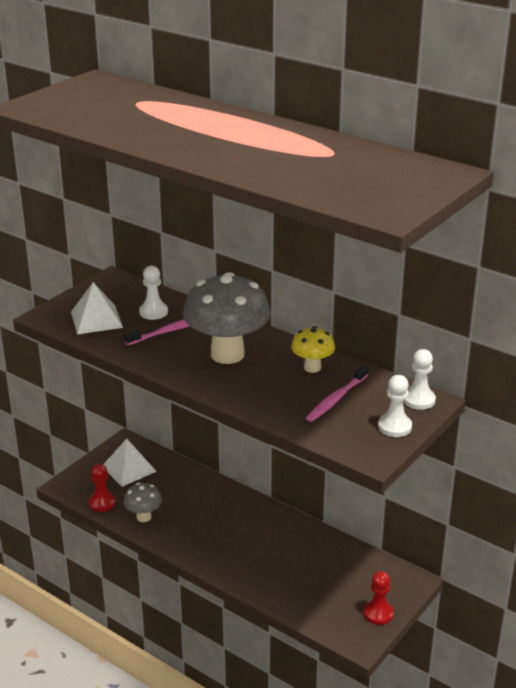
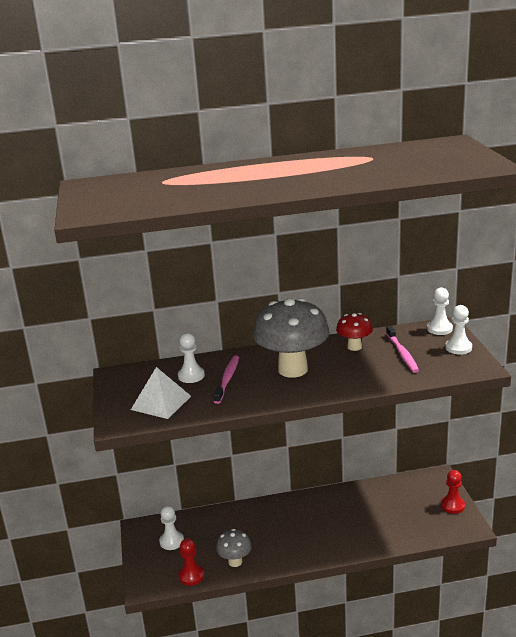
camera: 45 degrees left, 5 degrees down
(129, 468) = (171, 541): white pyramid -> white pawn
(312, 367) = (354, 347): yellow mushroom -> red mushroom

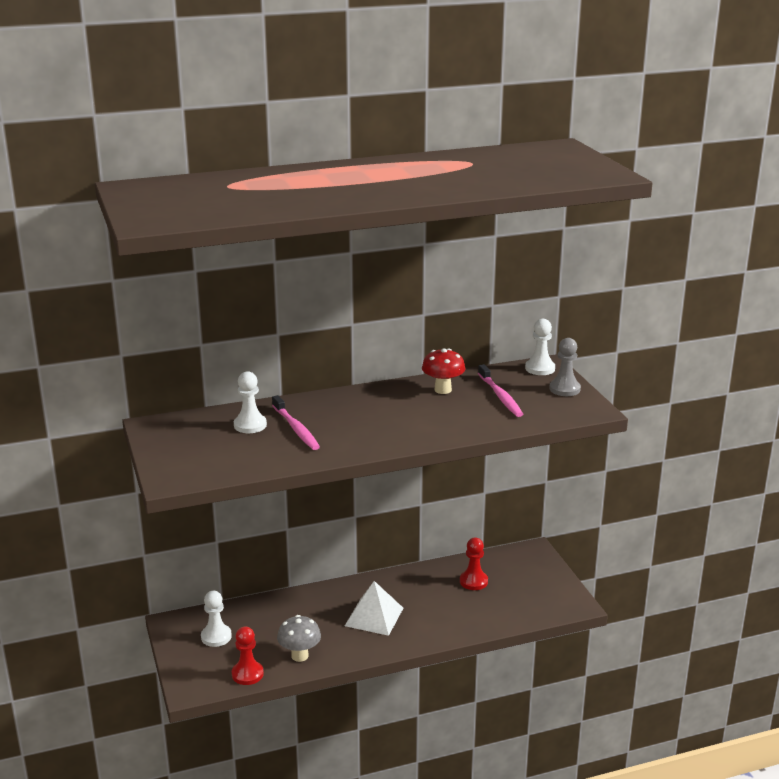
camera: 10 degrees left, 0 degrees up
(161, 403) = (219, 456): white pyramid -> white pyramid (374, 616)
(227, 379) = (296, 428): pink toothbrush -> pink toothbrush turned 150 degrees clockwise
(293, 369) = (373, 416): grey mushroom -> none
(452, 505) = (553, 582): red pawn -> red pawn (473, 581)
(458, 348) = (564, 389): white pawn -> grey pawn

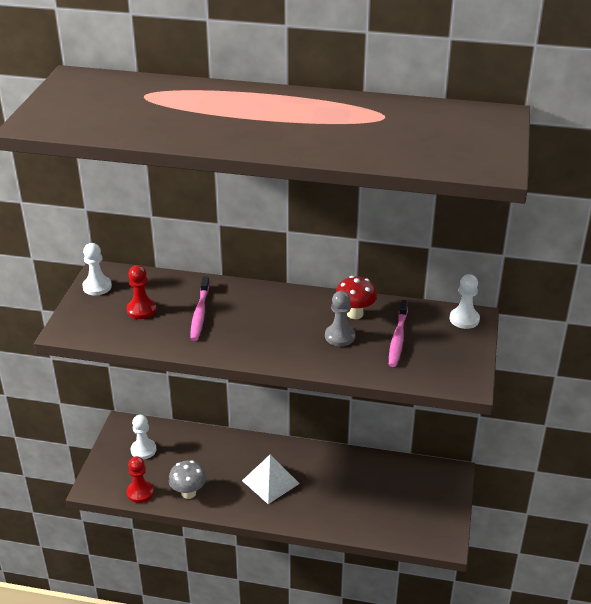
camera: 30 degrees right, 10 degrees up
(250, 425) = (169, 297): white pawn -> white pawn (97, 287)
(473, 581) = (376, 482): red pawn -> red pawn (141, 310)
(564, 389) = (464, 350): grey pawn -> grey pawn (339, 336)

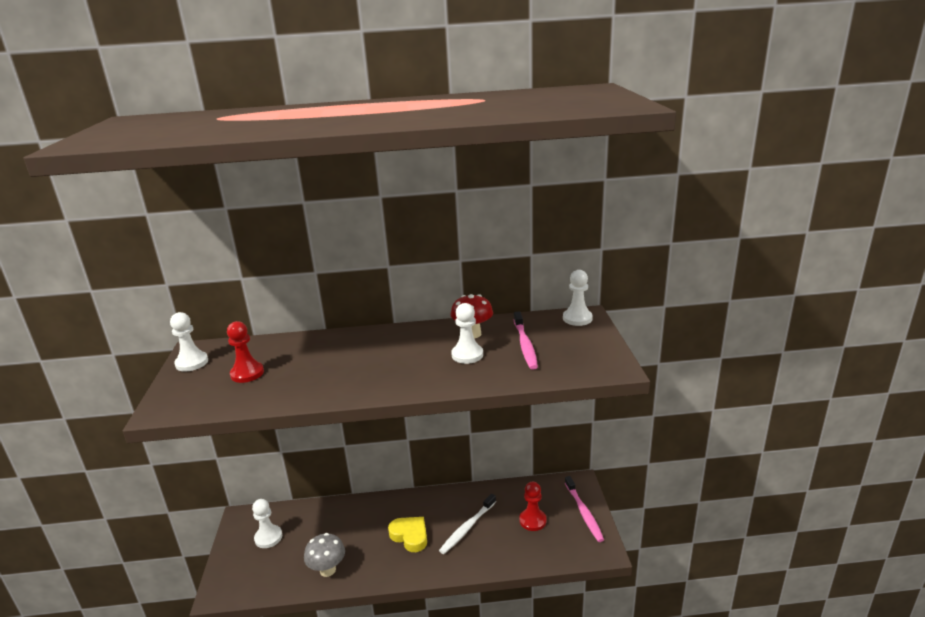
camera: 15 degrees left, 10 degrees down
(140, 492) = (274, 583): red pawn -> red pawn (532, 520)
(200, 313) = (313, 364): pink toothbrush -> pink toothbrush (583, 512)
(270, 482) = (410, 536): white pyramid -> yellow heart
(326, 488) = (467, 527): none -> white toothbrush
(339, 336) = (467, 355): grey pawn -> white pawn

